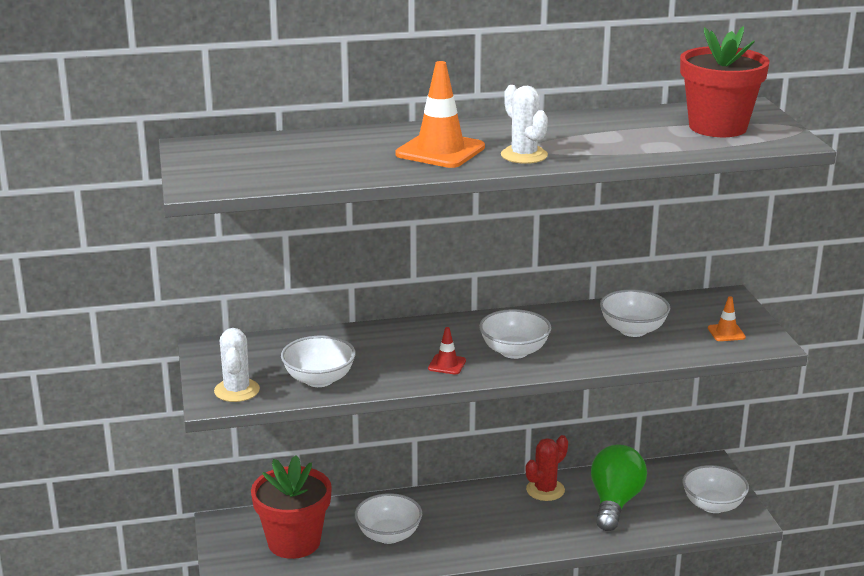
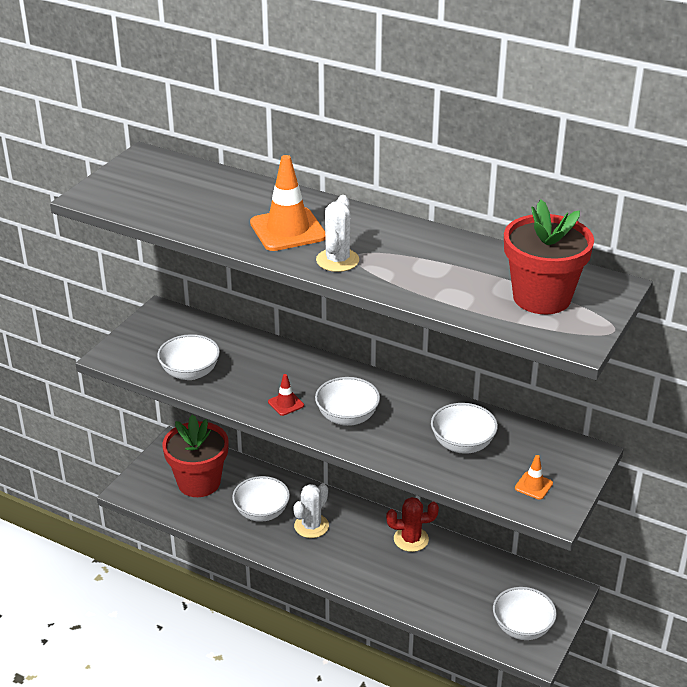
camera: 40 degrees right, 10 degrees up
(237, 390) = (132, 355): white cactus -> white cactus (311, 526)
(615, 502) = (449, 580): green light bulb -> none

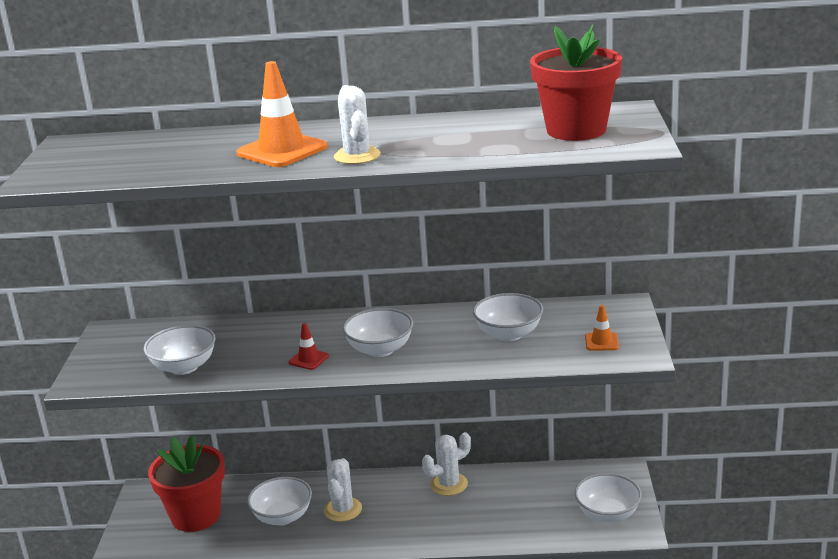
camera: 25 degrees left, 10 degrees down
(411, 539) = (449, 484): red cactus -> white cactus

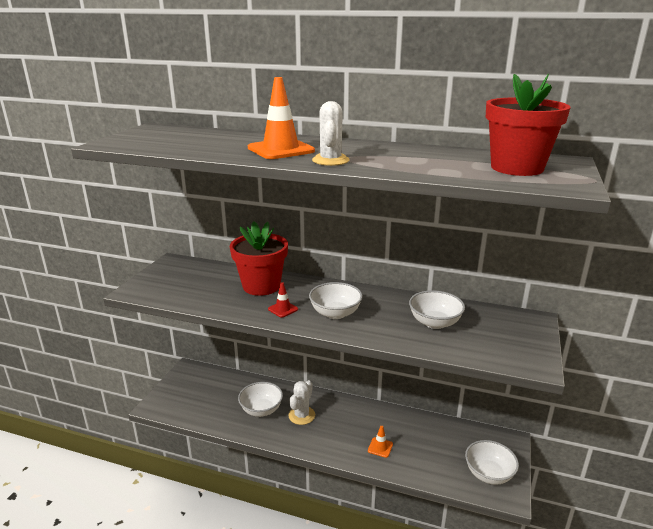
camera: 15 degrees right, 0 degrees up
(184, 367) = (200, 296): white bowl -> none
(196, 516) = (209, 394): red flower pot -> red flower pot (261, 286)
(449, 484) = (379, 416): white cactus -> none
(601, 342) = (507, 346): orange traffic cone -> orange traffic cone (380, 447)

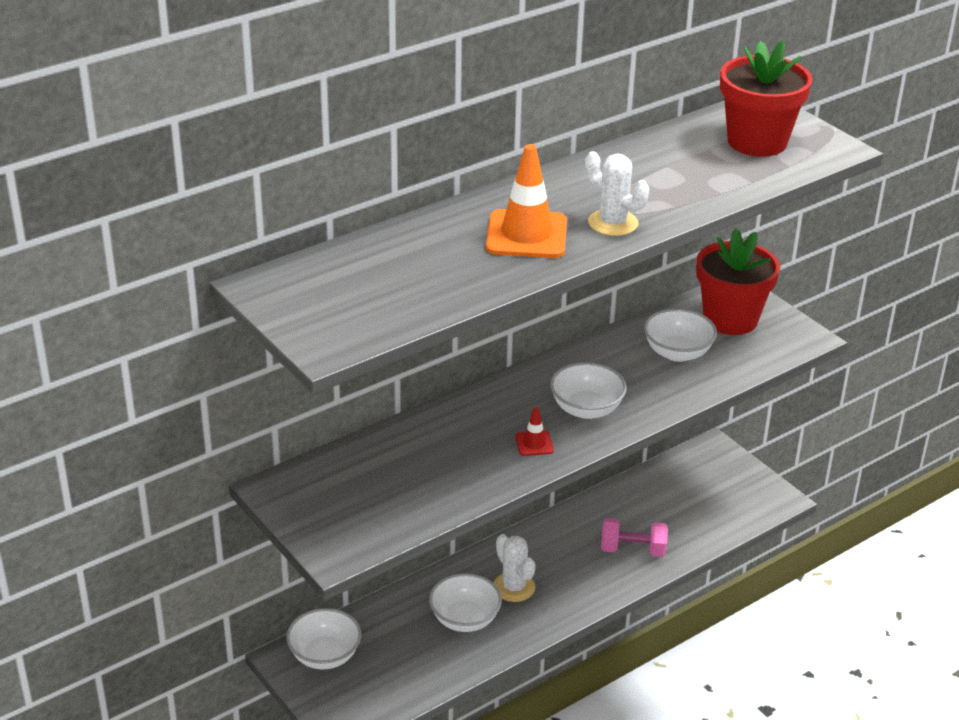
camera: 55 degrees left, 10 degrees up
(261, 286) = (453, 436): red flower pot -> red flower pot (730, 319)
(380, 447) = (633, 550): orange traffic cone -> pink dumbbell
(488, 474) = (743, 493): white bowl -> white bowl (325, 656)

